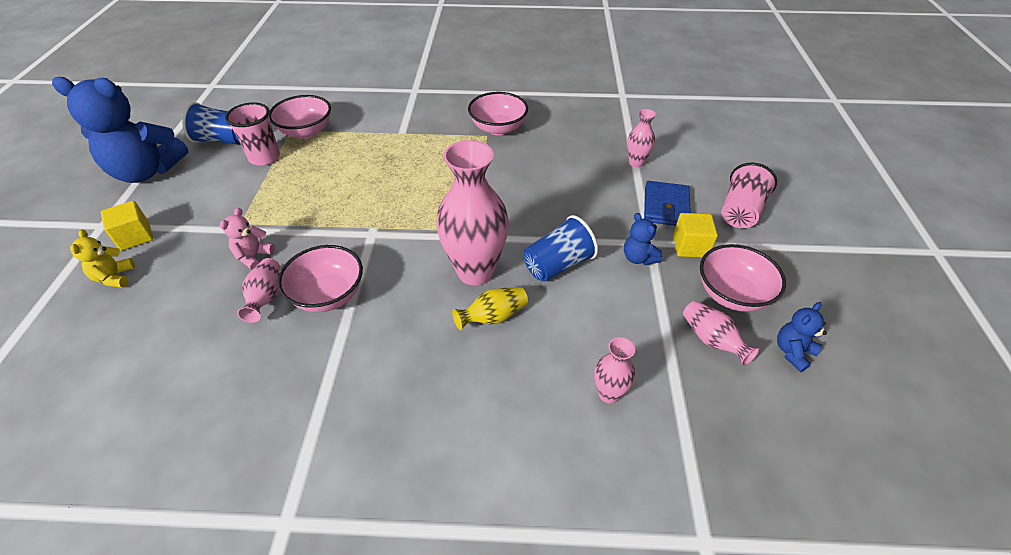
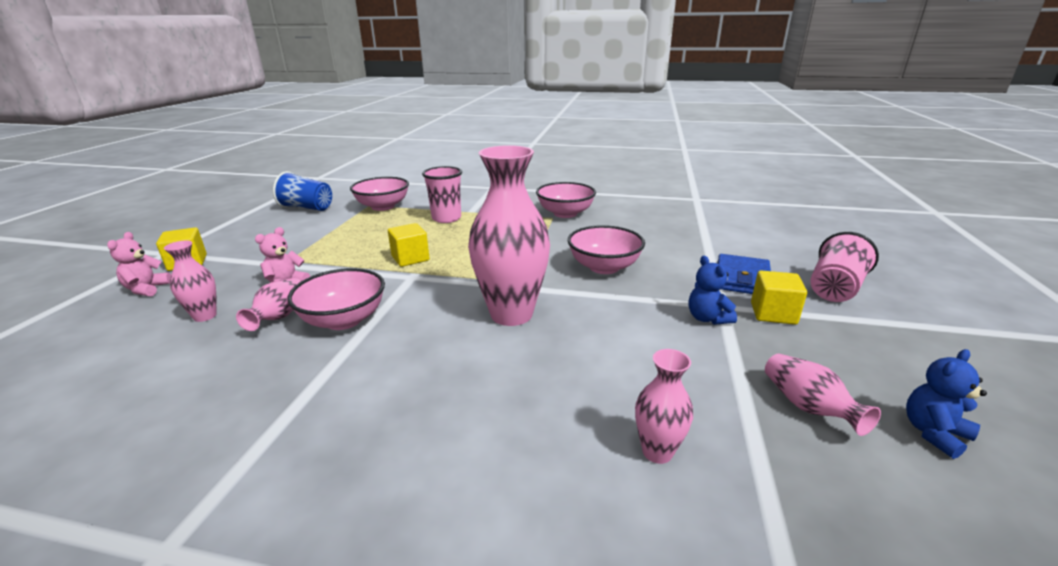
camera: 10 degrees right, 20 degrees down
(115, 277) = (147, 289): yellow teddy bear -> pink teddy bear
(147, 172) = (229, 223): blue teddy bear -> none
(264, 157) = (337, 220): pink cup -> pink cup (446, 218)
(362, 209) = (410, 258): none -> yellow cube
(493, 317) = (520, 355): yellow vase -> none
(558, 265) = (608, 316): blue cup -> none
(636, 163) = (708, 244): pink vase -> pink vase (205, 316)
(732, 294) = (832, 362): pink bowl -> pink bowl (604, 267)

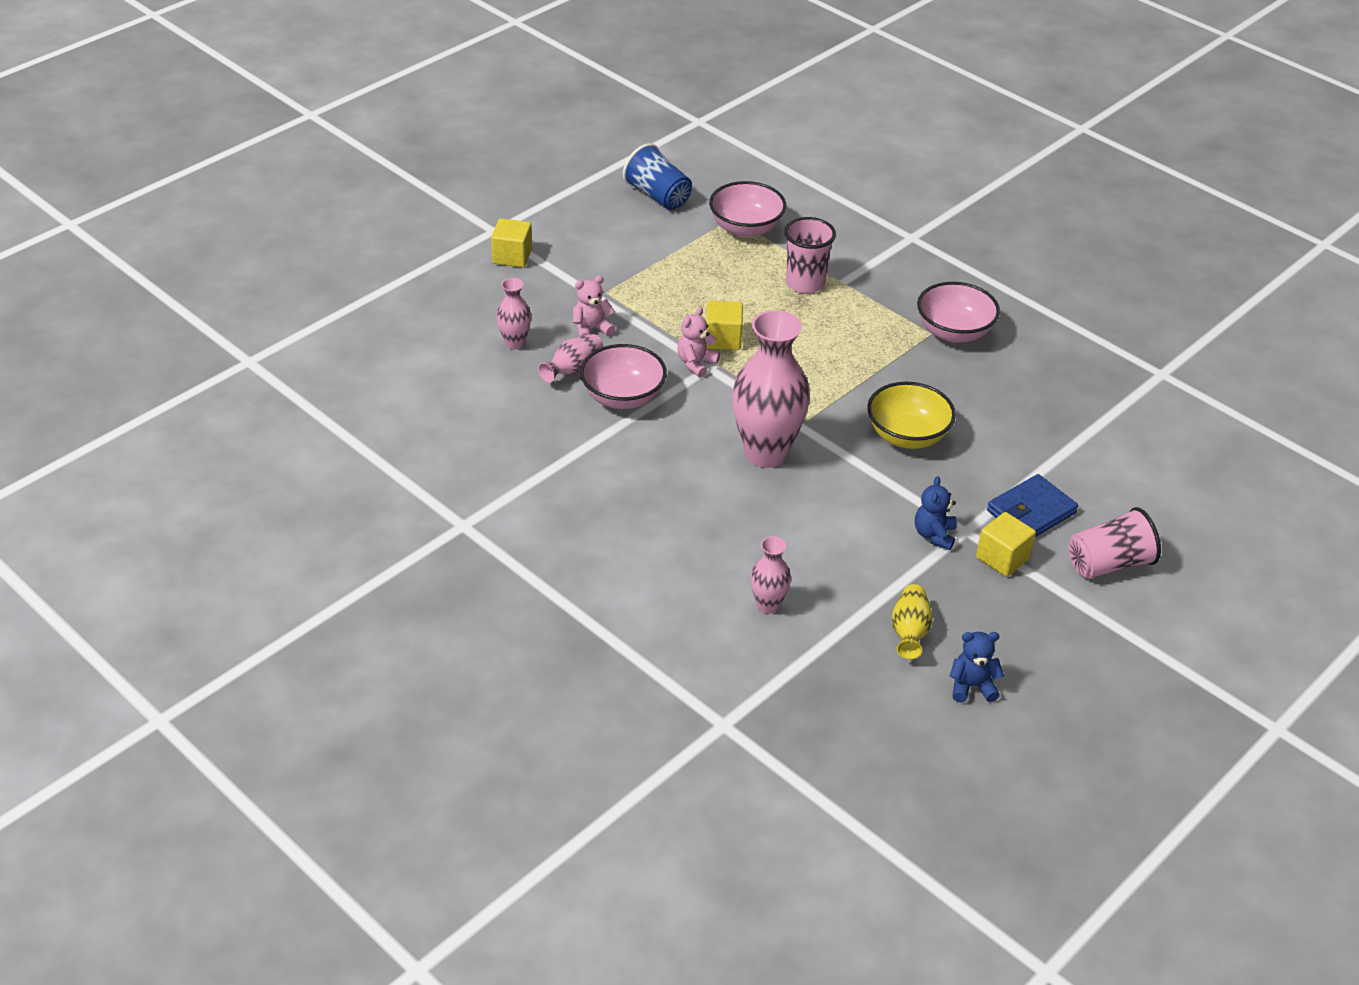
camera: 30 degrees right, 15 degrees up
(147, 289) = (473, 285): pink teddy bear -> pink teddy bear (696, 363)
(604, 267) = (907, 436): pink bowl -> yellow bowl
(807, 407) = (909, 632): pink vase -> yellow vase

